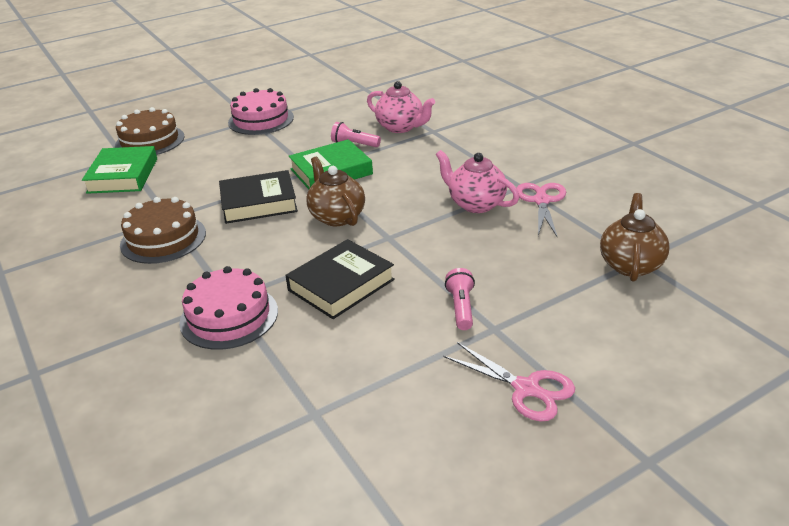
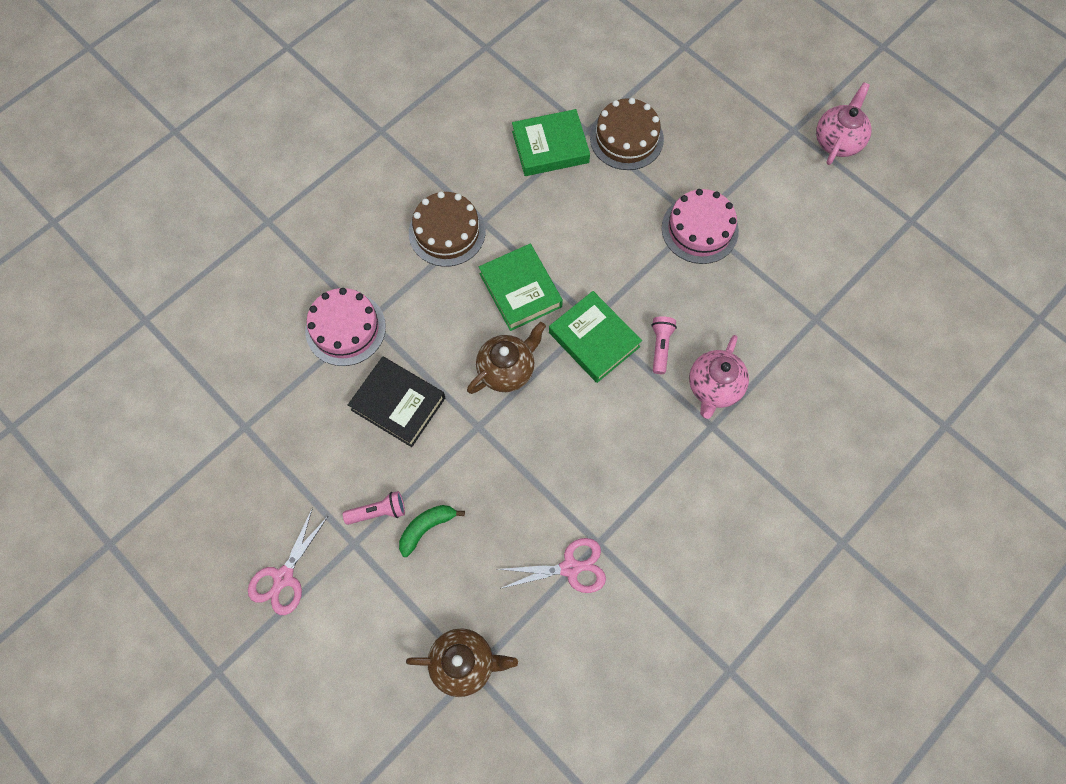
camera: 75 degrees right, 35 degrees up
(258, 203) = (520, 290): black book -> green book
(475, 204) = (552, 500): pink teapot -> pink teapot (837, 141)
(487, 276) = (426, 528): none -> green banana

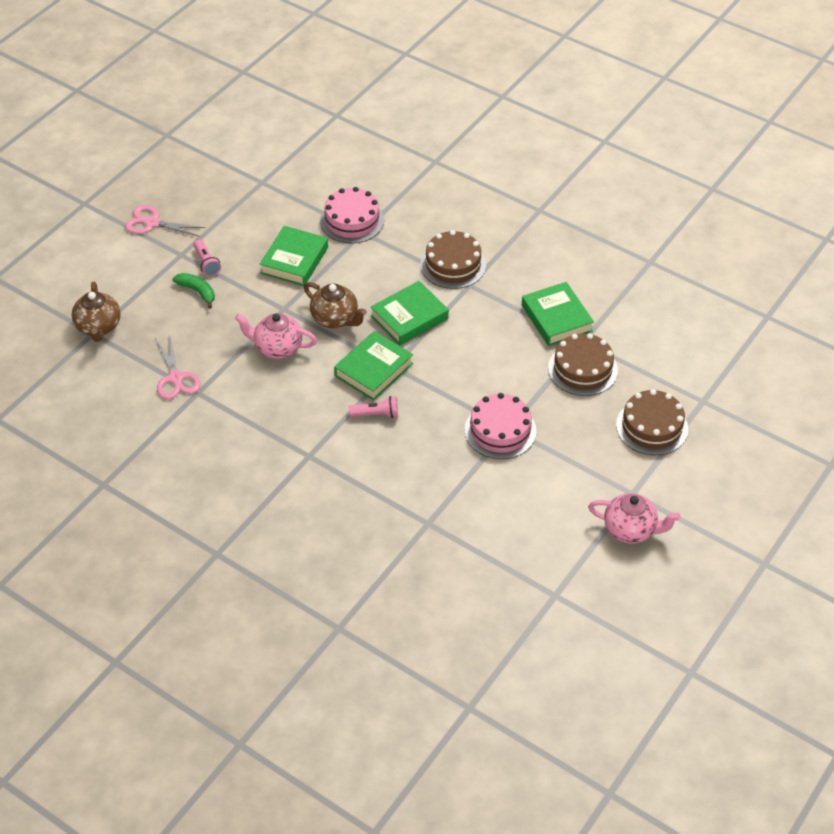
camera: 80 degrees right, 20 degrees down
(398, 403) = (294, 260): black book -> green book
(712, 95) = (652, 427): none -> brown cake
(714, 387) = (345, 454): pink teapot -> pink teapot (277, 348)

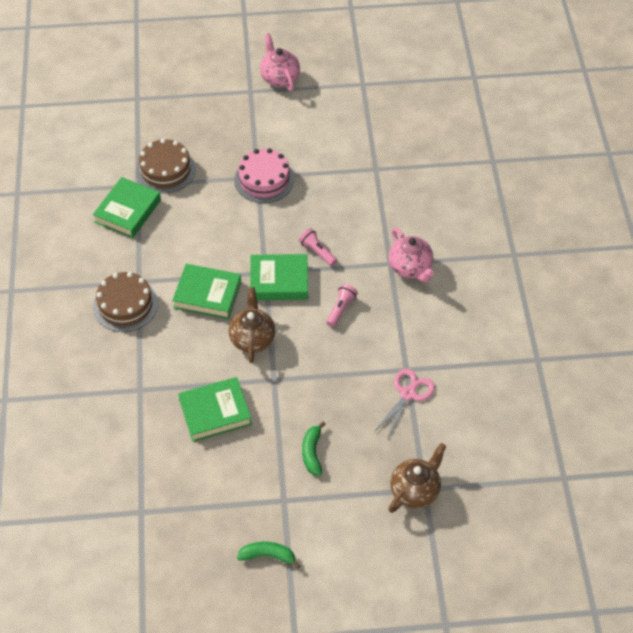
camera: 130 degrees left, 5 degrees up
(152, 223) = (268, 556): pink scissors -> green banana
(206, 263) = (276, 472): pink flashlight -> pink flashlight (341, 309)
(277, 348) = (316, 353): pink teapot -> pink teapot (410, 267)
(352, 220) = (132, 407): pink cake -> none
(652, 427) = (185, 110): brown cake -> none

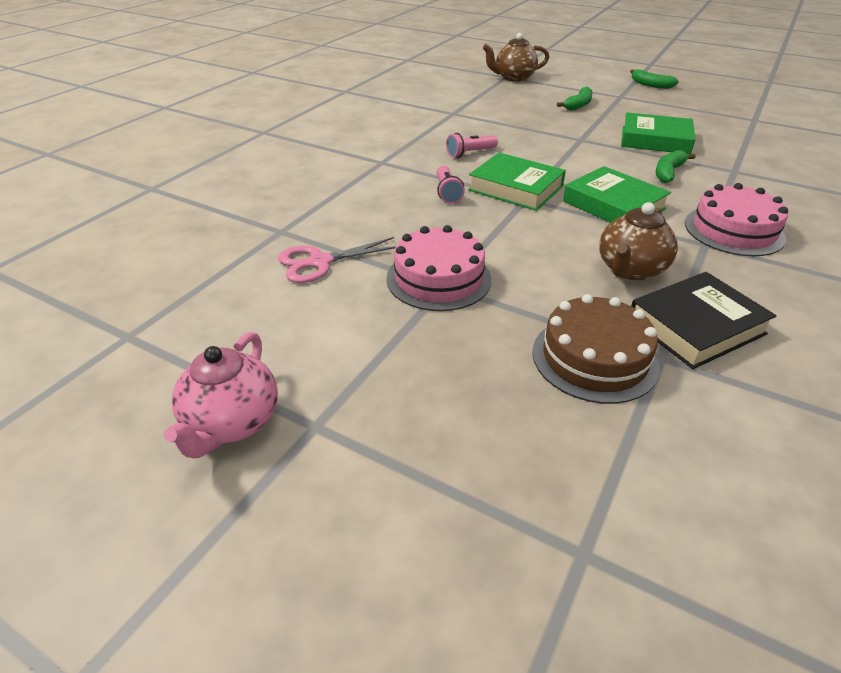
camera: 145 degrees left, 15 degrees down
(125, 305) = (734, 230): brown cake -> pink cake
(128, 211) = (695, 326): green book -> black book
(187, 360) = (668, 172): none -> green banana
(252, 338) = (583, 164): brown teapot -> brown teapot (630, 270)
(408, 394) = (468, 105): pink scissors -> pink scissors (320, 262)
(410, 267) = (366, 154): pink teapot -> none

